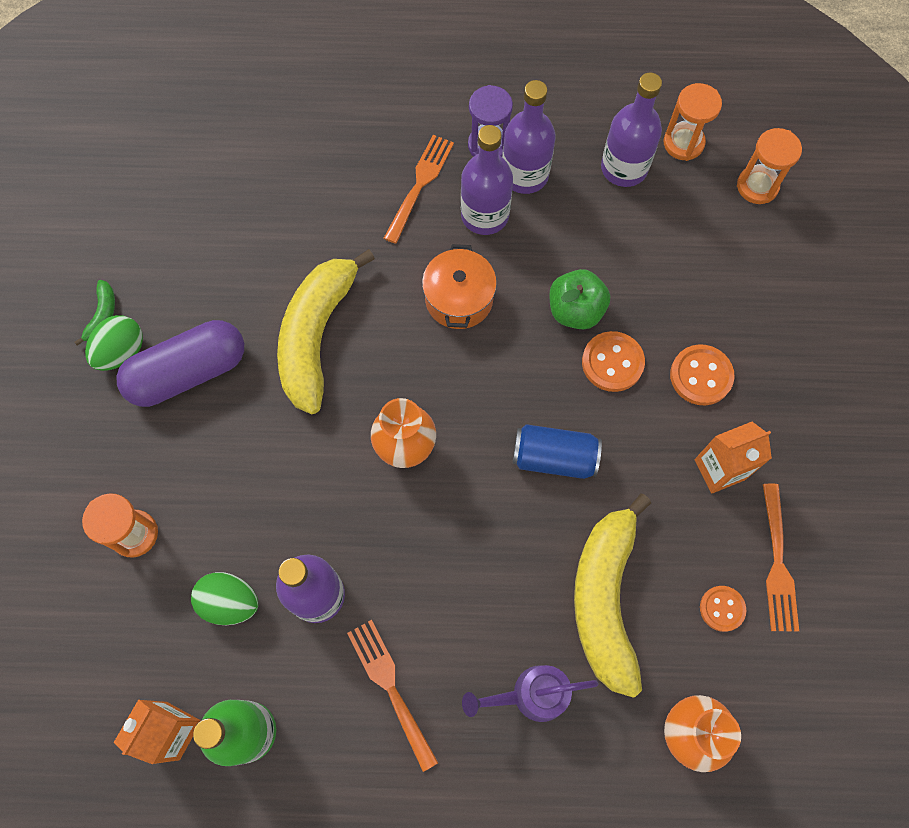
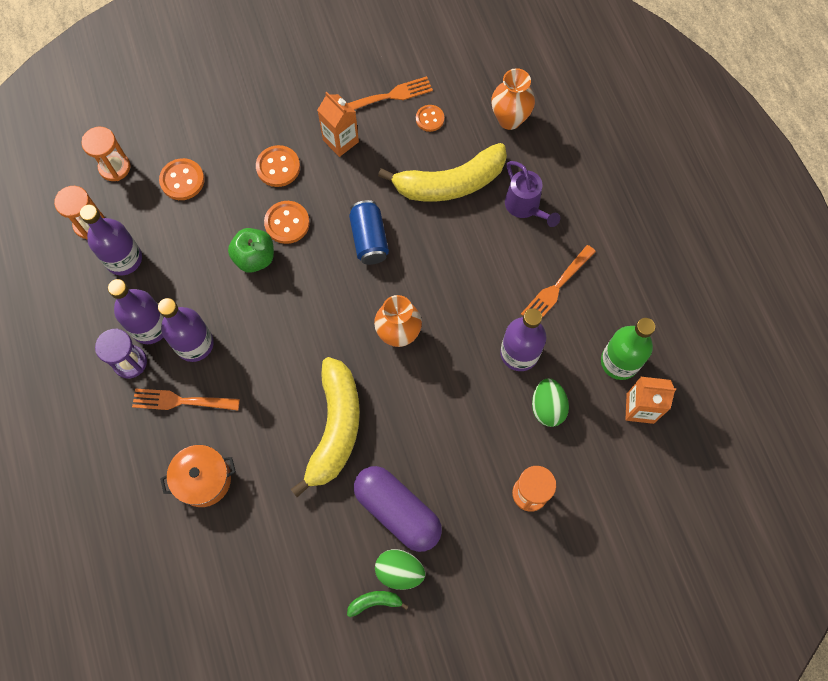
camera: 110 degrees left, 0 degrees up
(317, 336) = (335, 428): yellow banana -> yellow banana turned 75 degrees counterclockwise
(459, 299) = (271, 338): orange pot -> orange pot (203, 479)
(715, 257) = (182, 180): none -> orange button

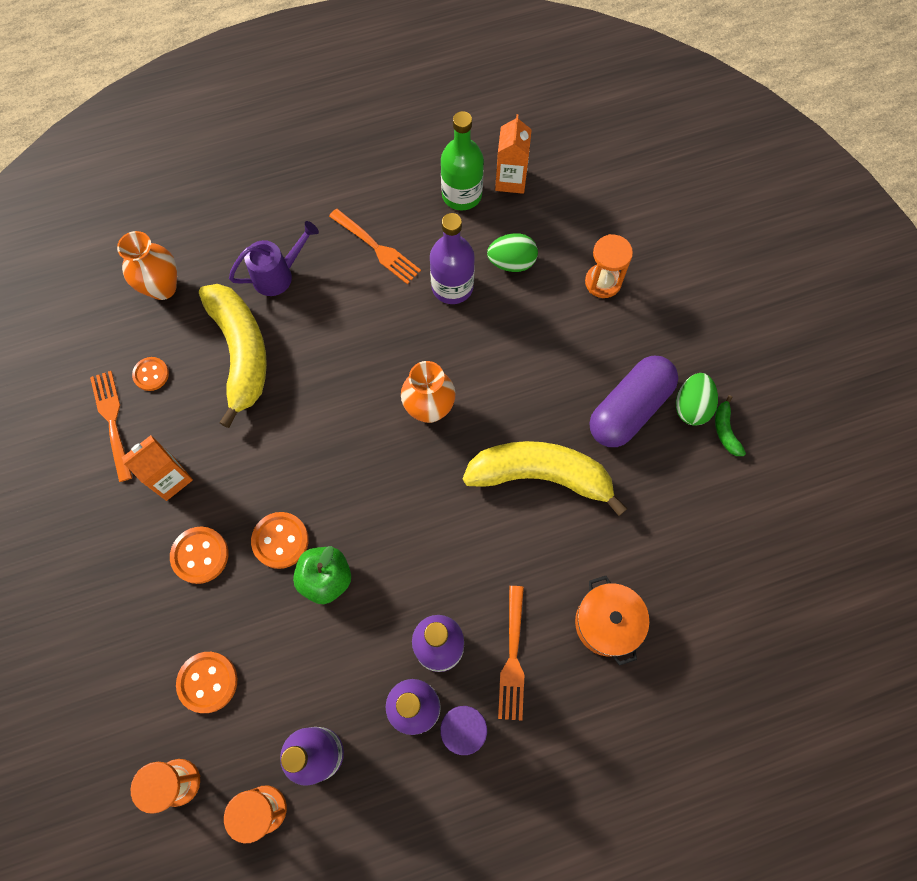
camera: 90 degrees left, 0 degrees up
(369, 239) = (308, 442): blue can -> none

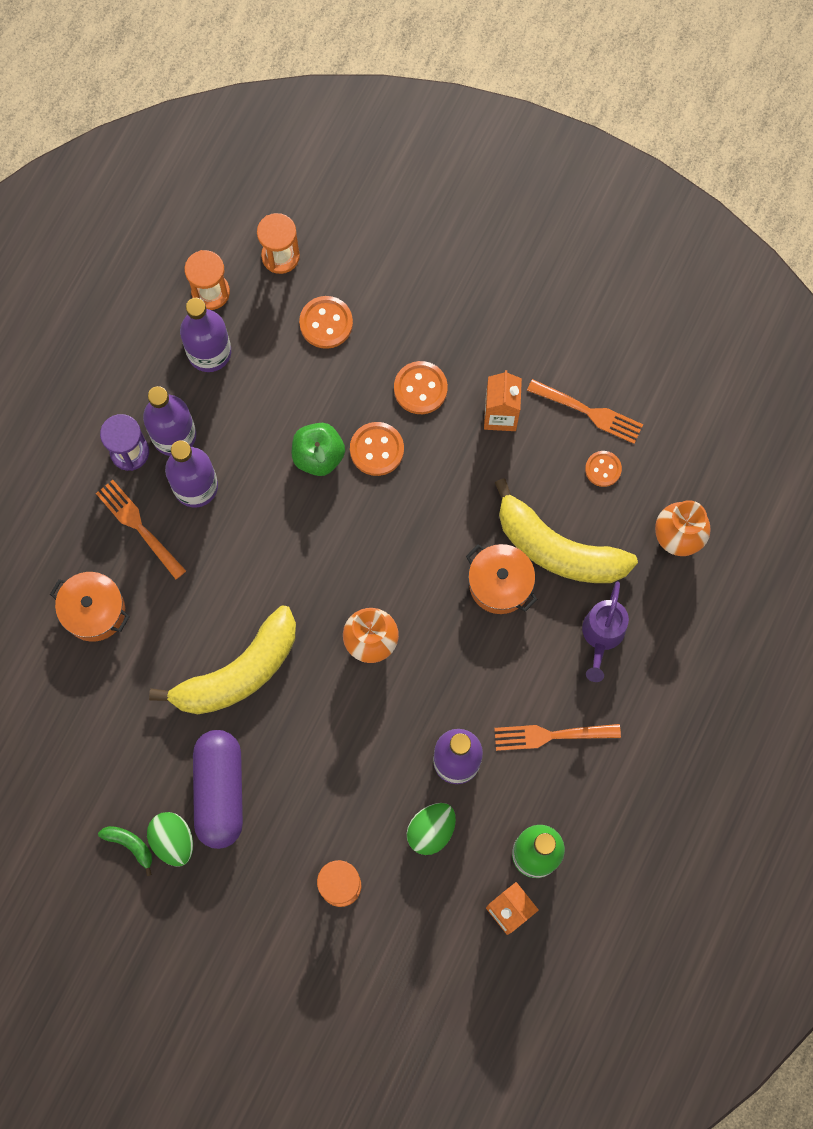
camera: 135 degrees right, 5 degrees up
(303, 366) = (500, 584): none -> orange pot

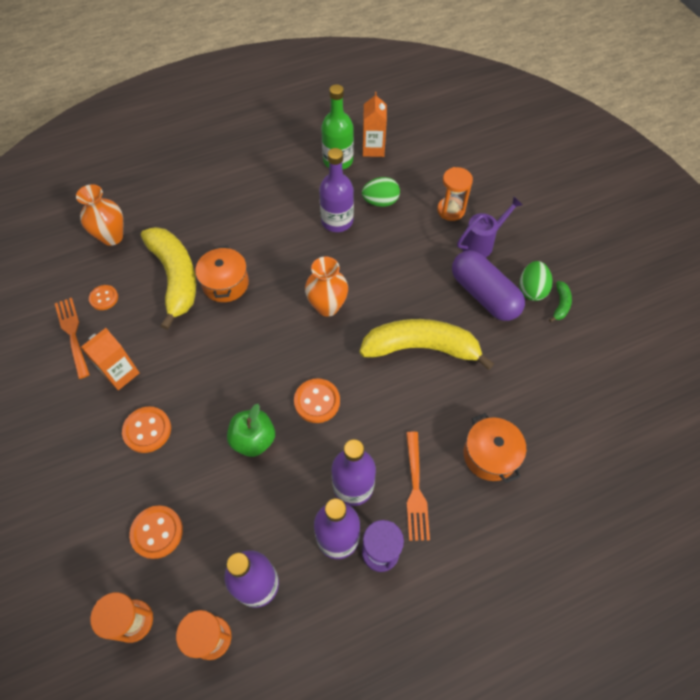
camera: 140 degrees left, 15 degrees down
(130, 845) = (560, 304): green banana -> green banana turned 150 degrees counterclockwise
(220, 791) = (484, 295): purple capsule -> purple capsule turned 75 degrees counterclockwise
(377, 449) = (214, 413): orange button -> orange button (317, 401)
(551, 735) = (277, 199): orange fork -> none
(602, 635) = (202, 222): purple watering can -> purple watering can (481, 243)

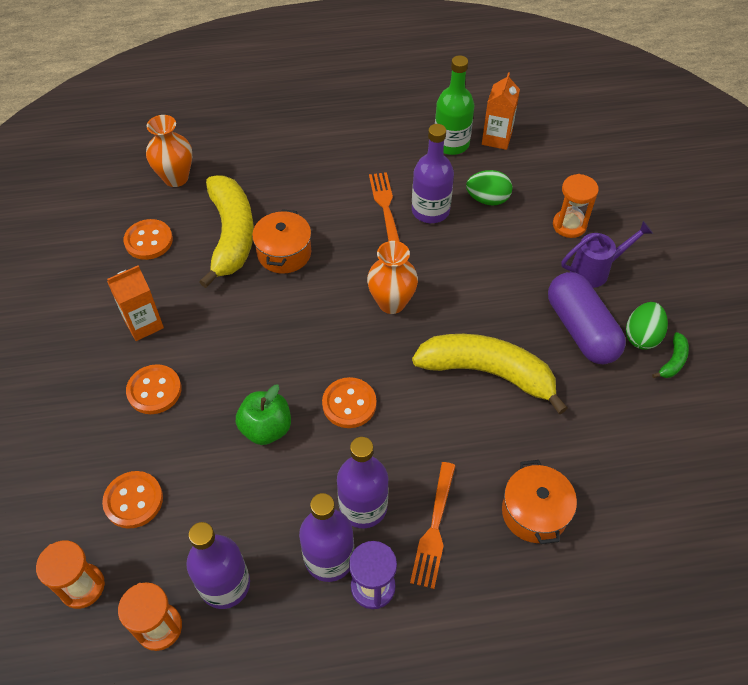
camera: 15 degrees right, 5 degrees down
(73, 334) = (105, 271): orange fork -> orange fork (385, 207)
(104, 298) = (148, 241): orange button -> orange button, size x1.50

